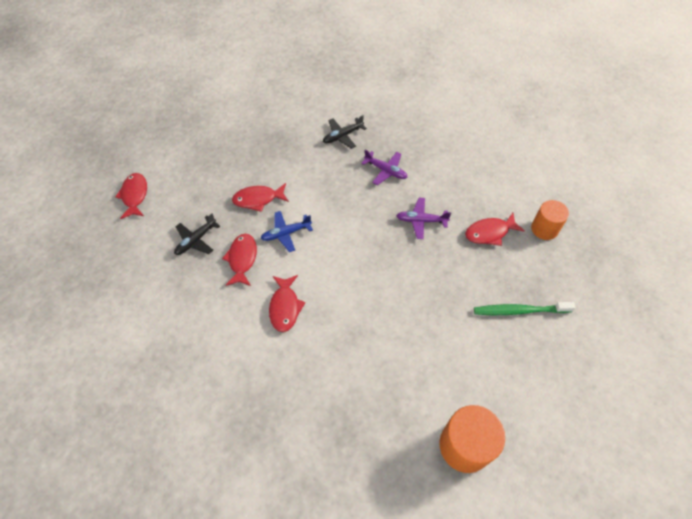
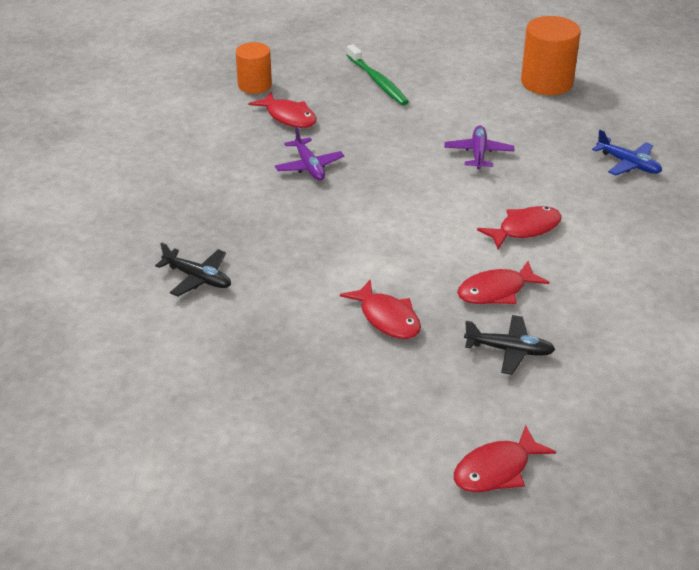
camera: 120 degrees left, 20 degrees down
(286, 233) = (422, 268): blue plane -> blue plane (628, 164)
(386, 171) = (243, 216): purple plane -> purple plane (478, 153)

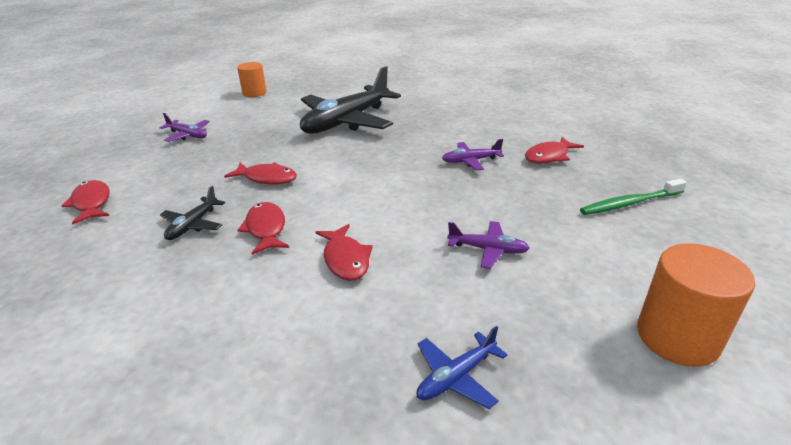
camera: 100 degrees right, 5 degrees down
(198, 278) = (346, 121): black plane -> black plane, size x2.25
(254, 85) = (600, 144): orange cylinder -> orange cylinder (254, 93)
(264, 448) = (188, 135): none -> purple plane
(387, 318) = (267, 178): red fish -> red fish turned 135 degrees counterclockwise

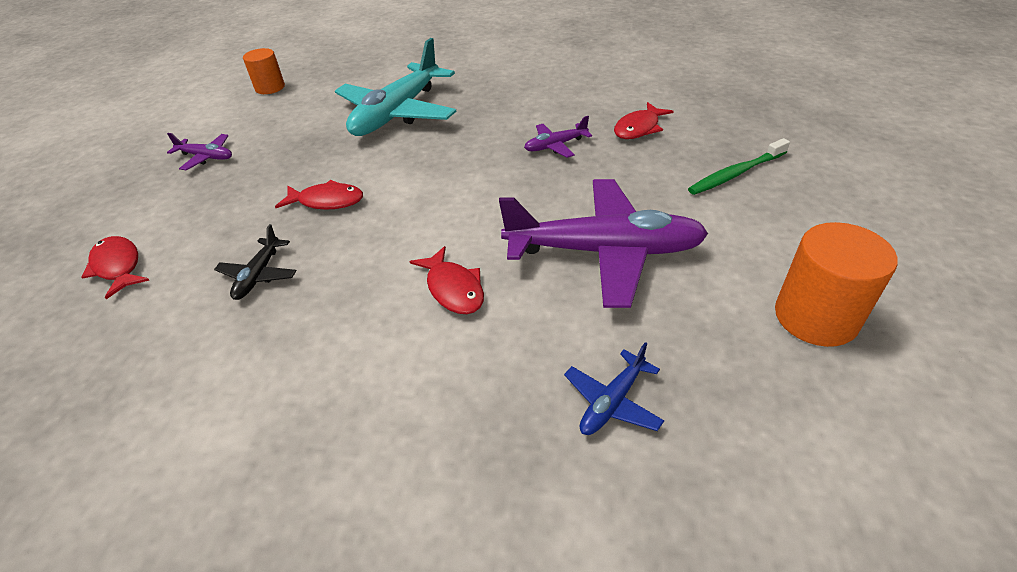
camera: 10 degrees left, 10 degrees up
(266, 229) = (348, 266): red fish -> none
(346, 121) = (397, 113): black plane -> turquoise plane
(488, 249) = (604, 251): purple plane -> purple plane, size x2.25

